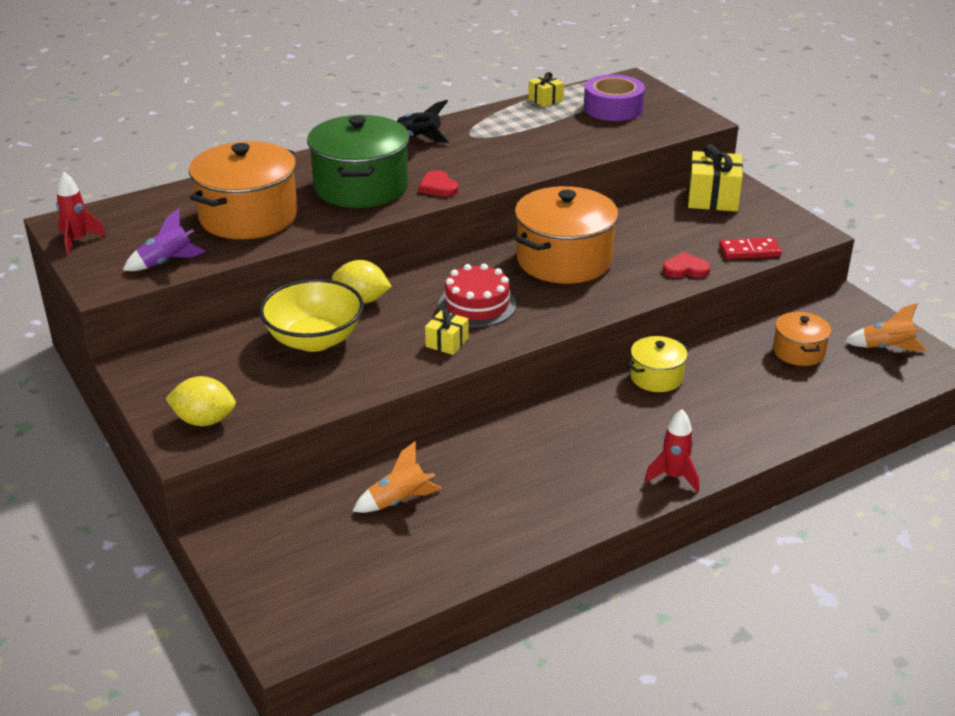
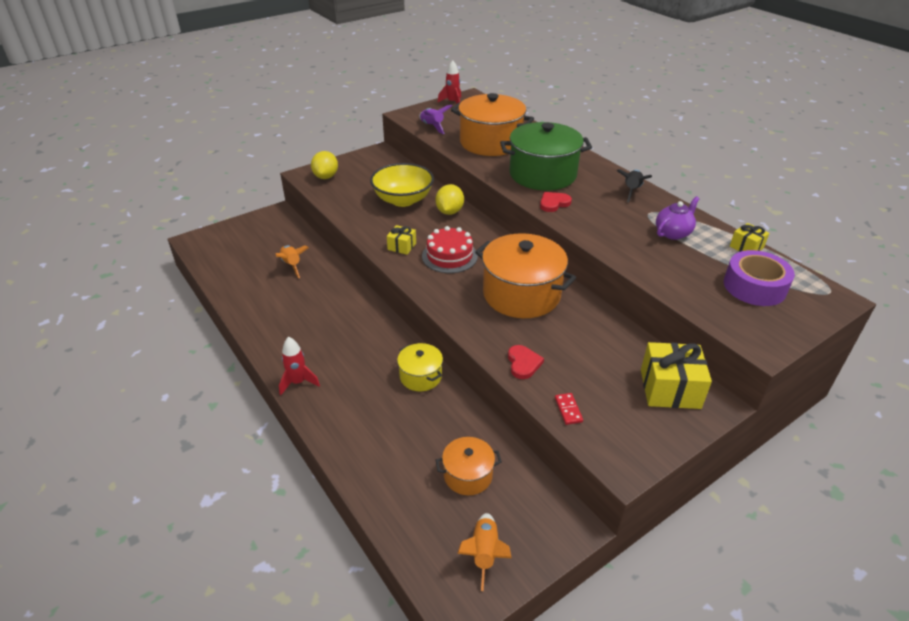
camera: 85 degrees right, 5 degrees up
(515, 129) = (673, 233): none -> purple teapot
(749, 251) = (568, 410): red domino -> red domino, size x0.65

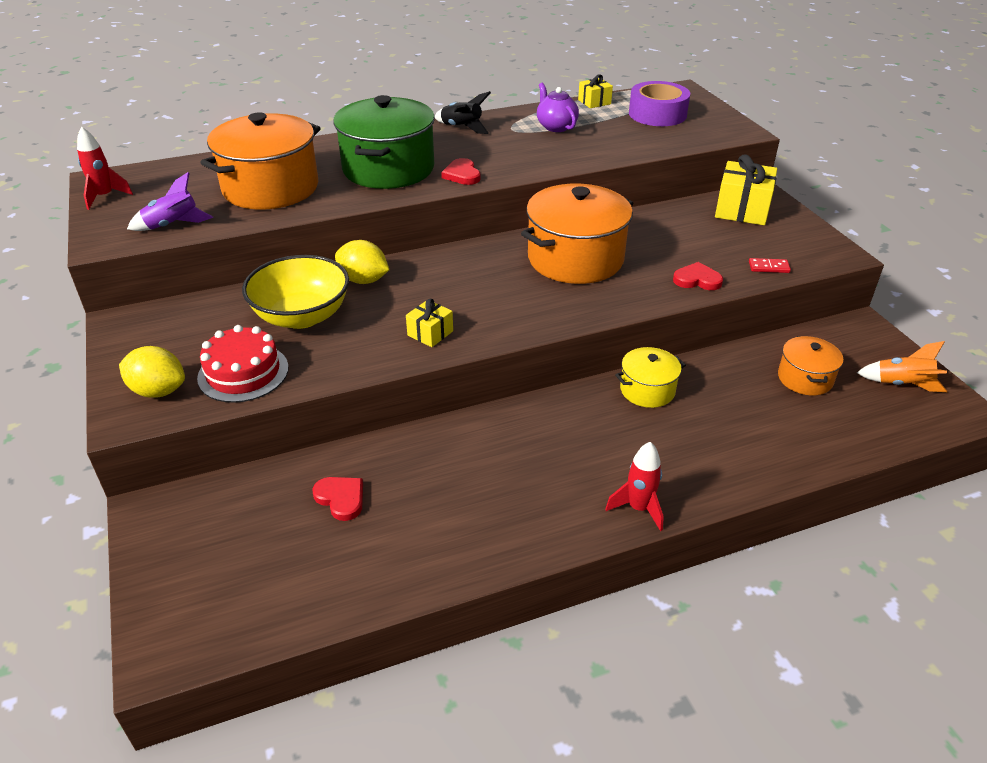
camera: 75 degrees left, 0 degrees up
(292, 265) = (341, 499): orange rocket -> red heart
(449, 256) = (474, 296): red cake -> red cake (243, 373)

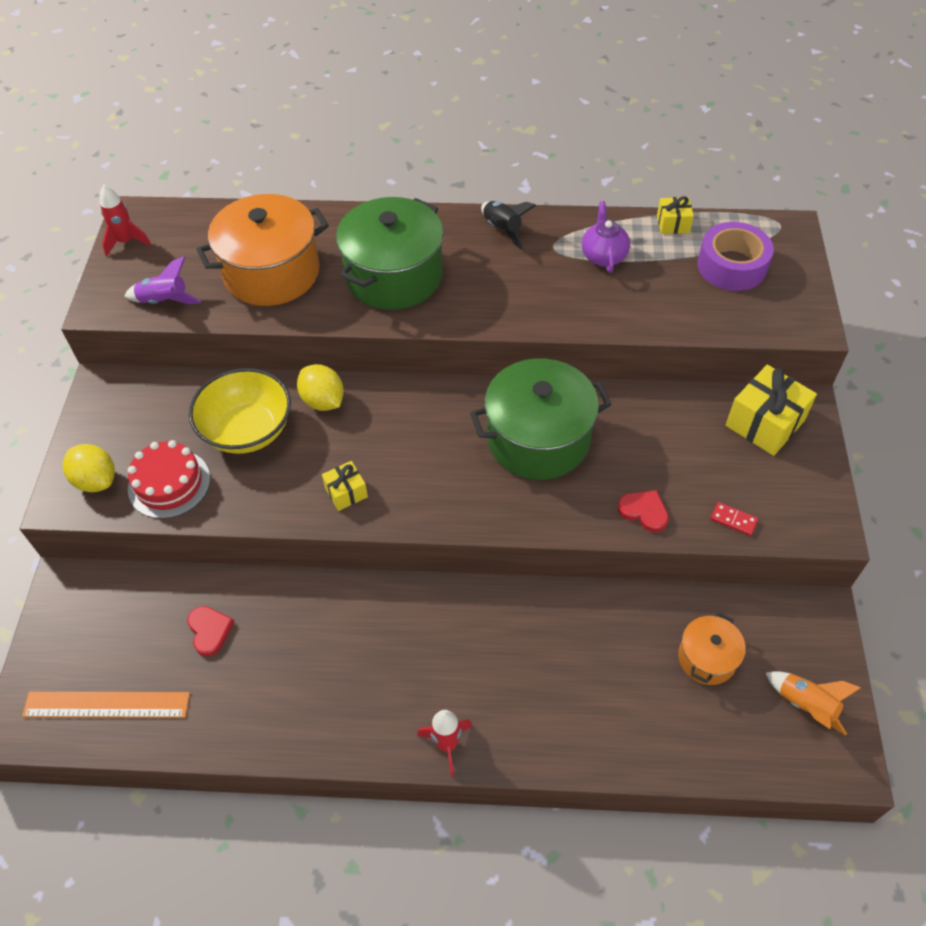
camera: 25 degrees right, 15 degrees up
(260, 597) = (106, 704): none -> orange ruler
(462, 175) = (460, 307): red heart -> none
(575, 259) = (538, 439): orange pot -> green pot
(647, 390) = (539, 612): yellow pot -> none

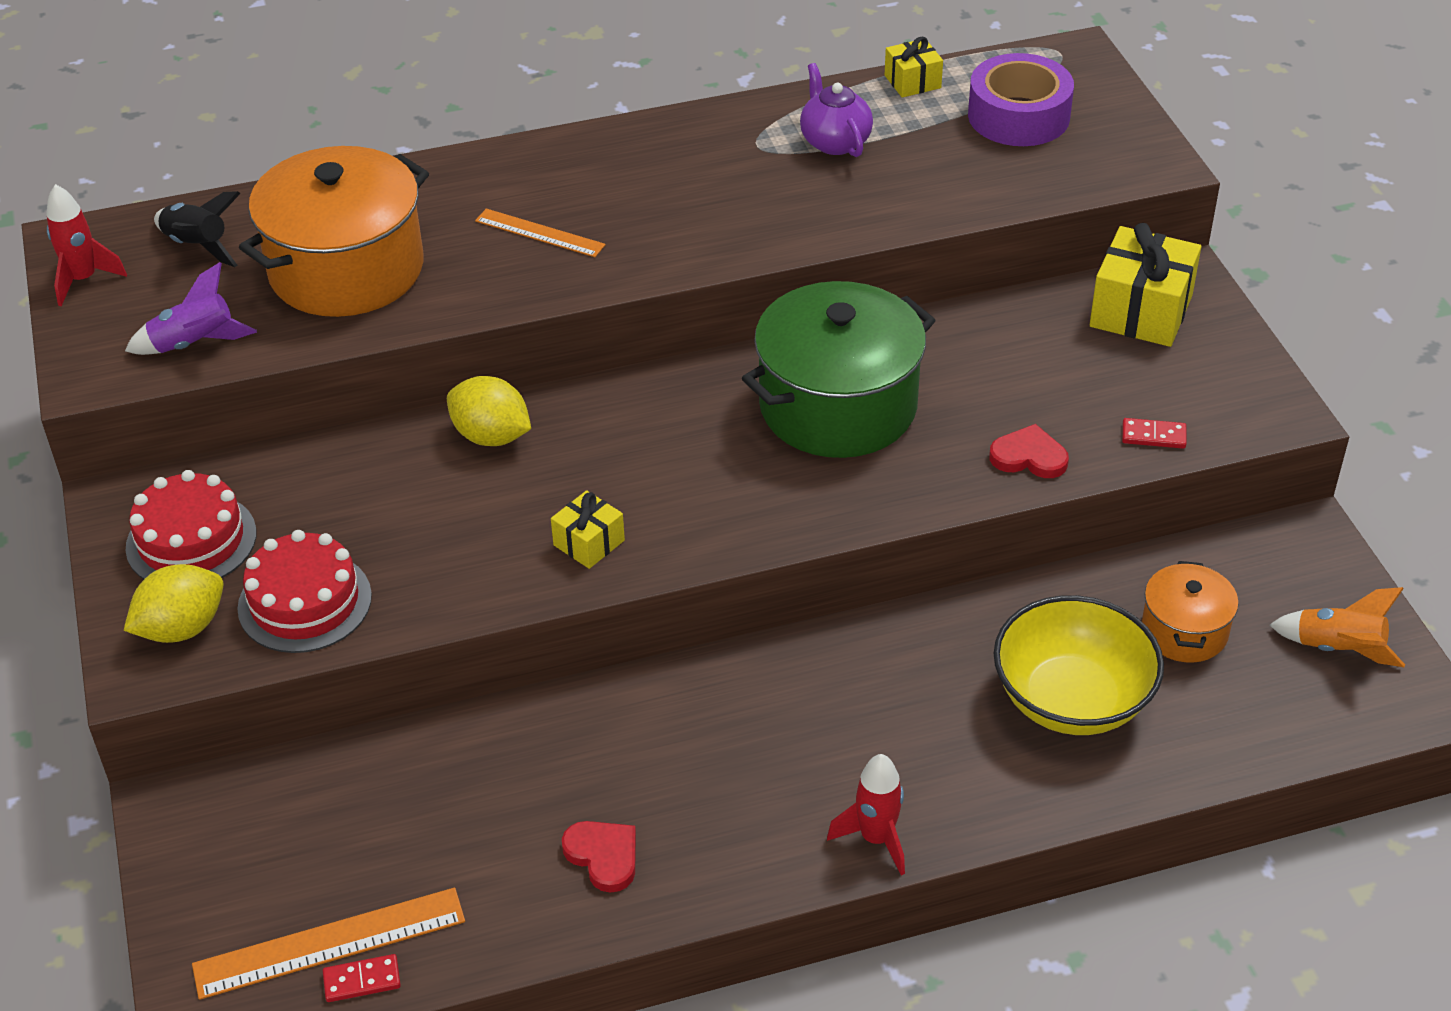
camera: 20 degrees left, 10 degrees down
(96, 480) = (182, 628): yellow lemon -> yellow lemon turned 60 degrees counterclockwise
(113, 736) = (362, 980): none -> red domino
(127, 423) = (191, 540): none -> red cake
(209, 631) = (444, 802): red heart -> red heart (603, 856)
(247, 430) = (393, 502): yellow bowl -> yellow bowl (1071, 700)
(394, 276) = (540, 233): green pot -> orange ruler
(502, 230) = (671, 140): black rocket -> black rocket (198, 246)

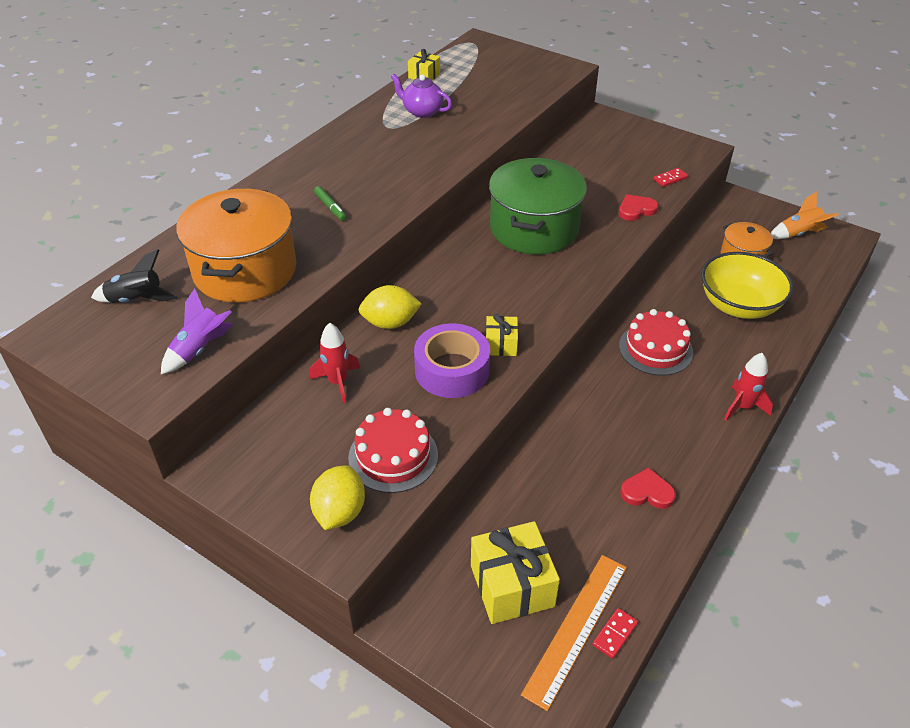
camera: 40 degrees left, 0 degrees up
(83, 280) = (81, 351): red rocket -> red rocket (338, 382)
(191, 540) = (287, 464): red cake -> red cake (655, 349)
(540, 233) = (330, 207): orange ruler -> green marker
(1018, 116) = (487, 71): purple tape -> purple tape (452, 370)
(1141, 311) = (603, 136): yellow gift -> yellow gift (512, 586)

